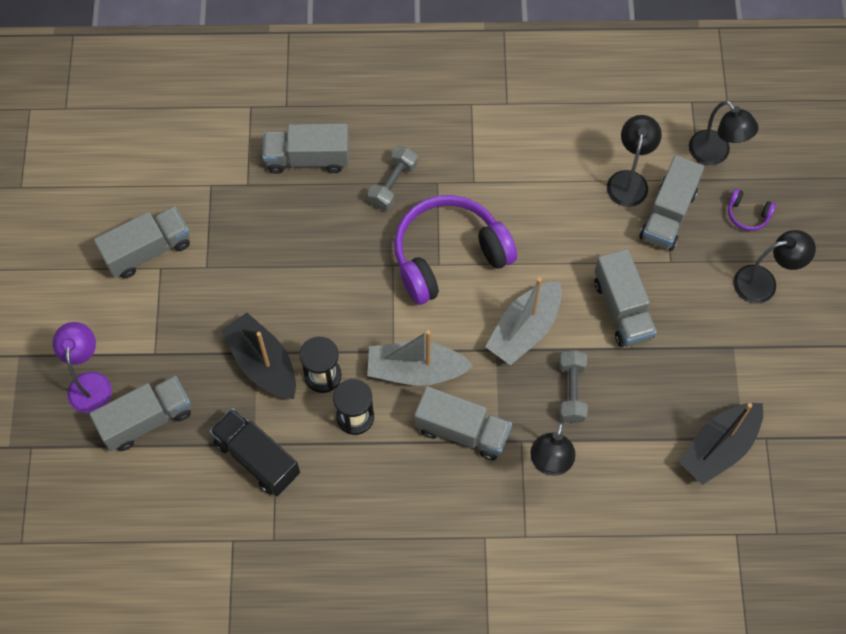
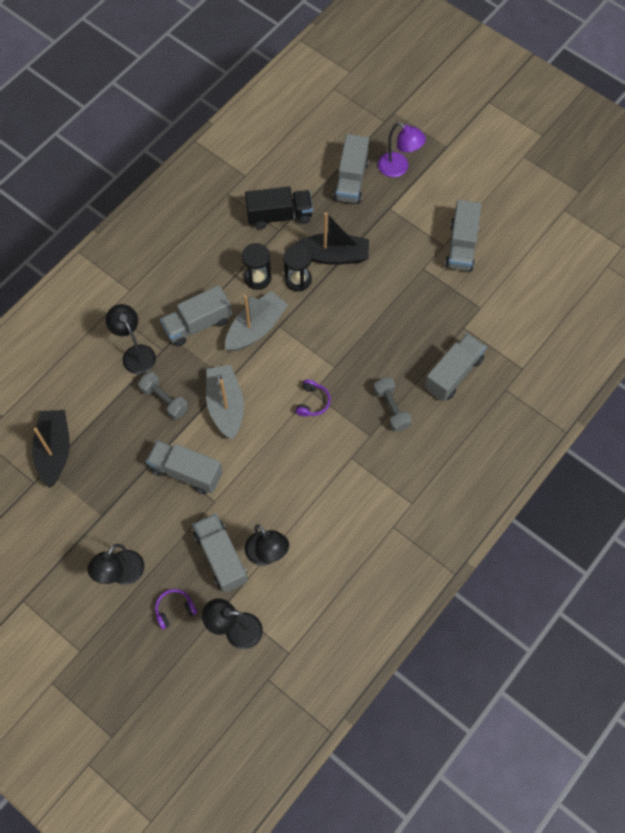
camera: 130 degrees right, 0 degrees up
(449, 256) = (312, 402): purple headphones -> purple headphones, size x0.40

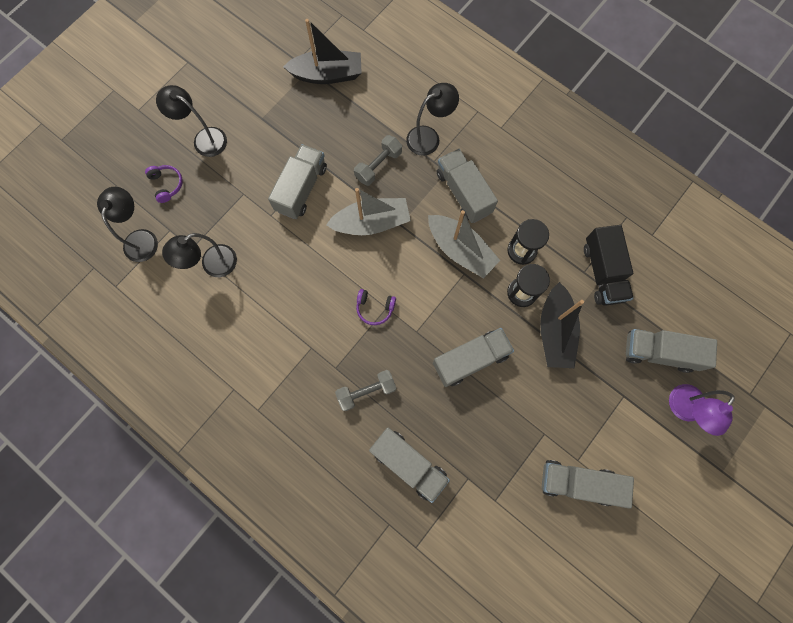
camera: 90 degrees right, 10 degrees up
(221, 557) = (213, 223): grey truck -> grey truck (470, 360)

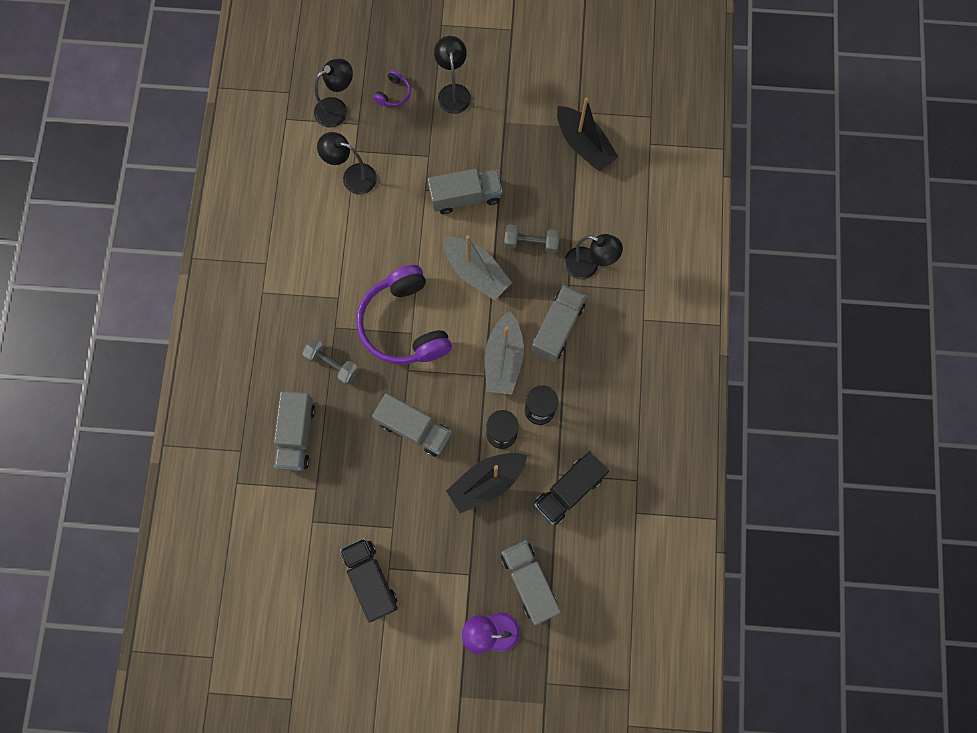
camera: 55 degrees right, 0 degrees up
(375, 308) = (405, 324): purple headphones -> purple headphones, size x2.49
(578, 482) = (371, 579): grey truck -> black truck

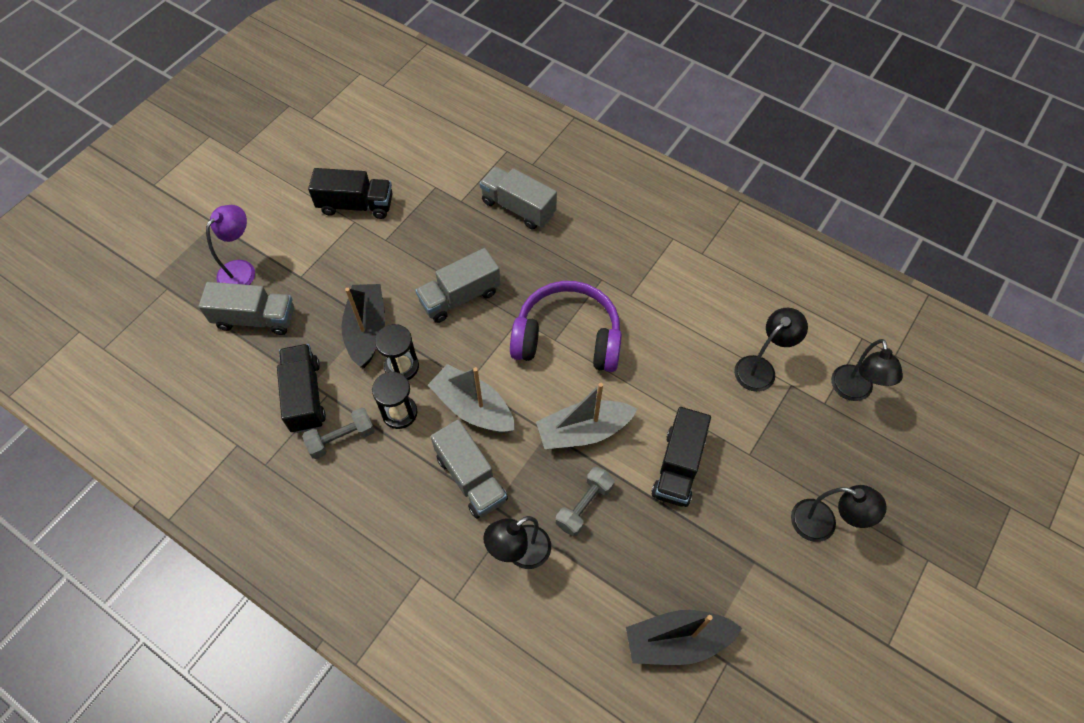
camera: 120 degrees right, 15 degrees down
(332, 364) = (566, 261): grey dumbbell -> grey dumbbell (342, 438)
(394, 94) = (848, 457): purple headphones -> none
(465, 197) = (678, 466): grey truck -> black truck

